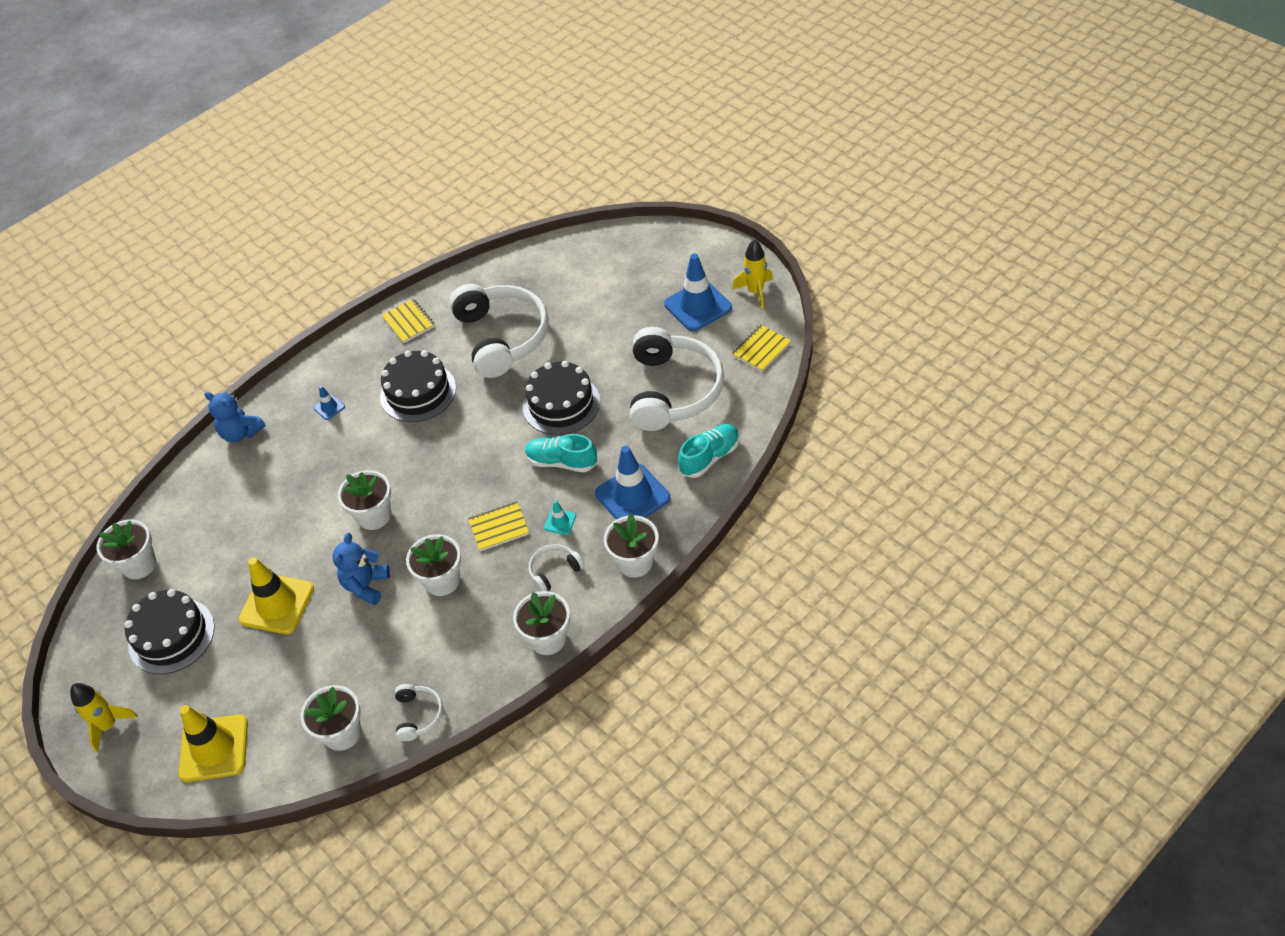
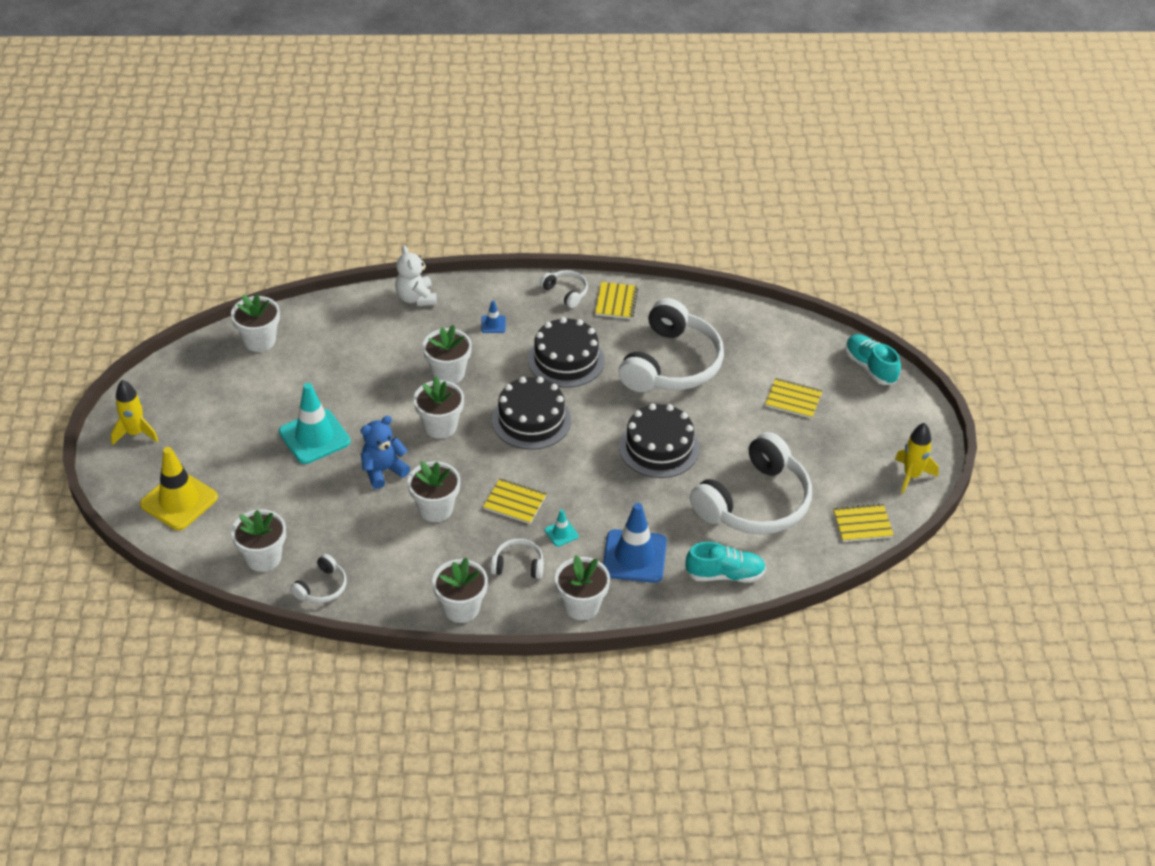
camera: 35 degrees right, 5 degrees down
(171, 636) = (230, 405): black cake -> black cake (531, 420)
(241, 433) = (416, 298): blue teddy bear -> white teddy bear
(277, 604) = (314, 437): yellow traffic cone -> turquoise traffic cone
(334, 471) = (448, 373): none -> white flower pot
(361, 342) = (566, 292): none -> white headphones
(562, 462) = (611, 491): turquoise shoe -> turquoise shoe (870, 367)
(618, 299) = (793, 400): none -> yellow notebook
(698, 306) = (851, 452): blue traffic cone -> none

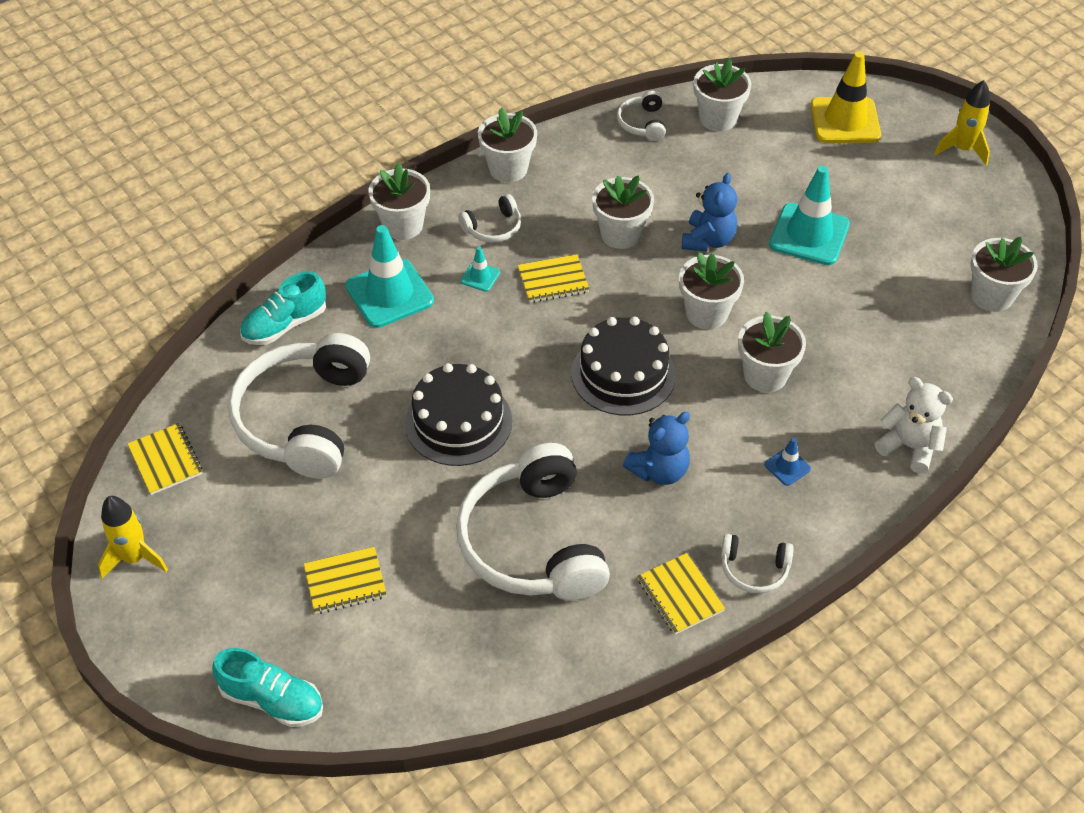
camera: 145 degrees right, 5 degrees up
(566, 360) = (659, 470): black cake -> blue teddy bear
(634, 556) = (389, 294): blue traffic cone -> turquoise traffic cone
(862, 524) = (165, 460): yellow notebook -> yellow notebook turned 75 degrees counterclockwise

